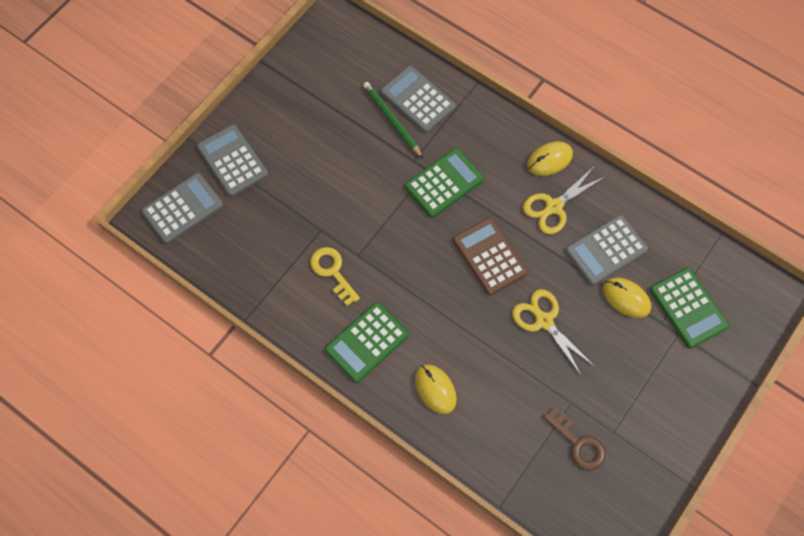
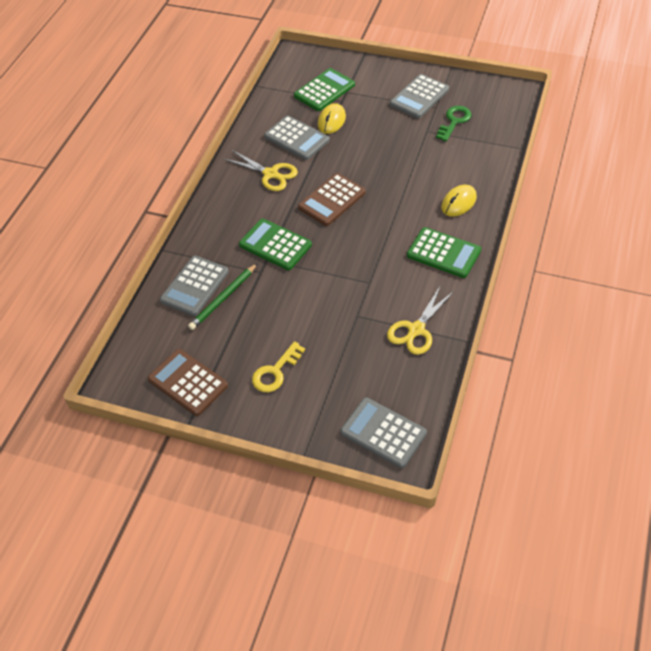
camera: 105 degrees left, 15 degrees down
(232, 161) = (313, 409): grey calculator -> grey calculator (419, 97)
(307, 71) = (188, 382): none -> brown calculator
(332, 272) = (393, 294): yellow key -> yellow key (275, 371)
(544, 321) = (371, 158): yellow scissors -> yellow scissors (416, 329)
(549, 160) = (227, 186): yellow mouse -> none
(578, 443) = (454, 121): brown key -> green key

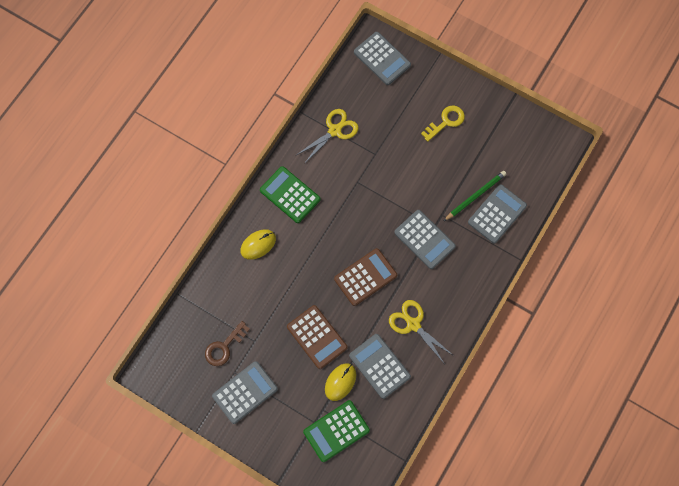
camera: 170 degrees left, 20 degrees up
(188, 382) = (510, 128): brown calculator -> brown calculator (317, 337)
(275, 245) = (424, 239): green calculator -> grey calculator
(454, 121) = (224, 347): green key -> brown key

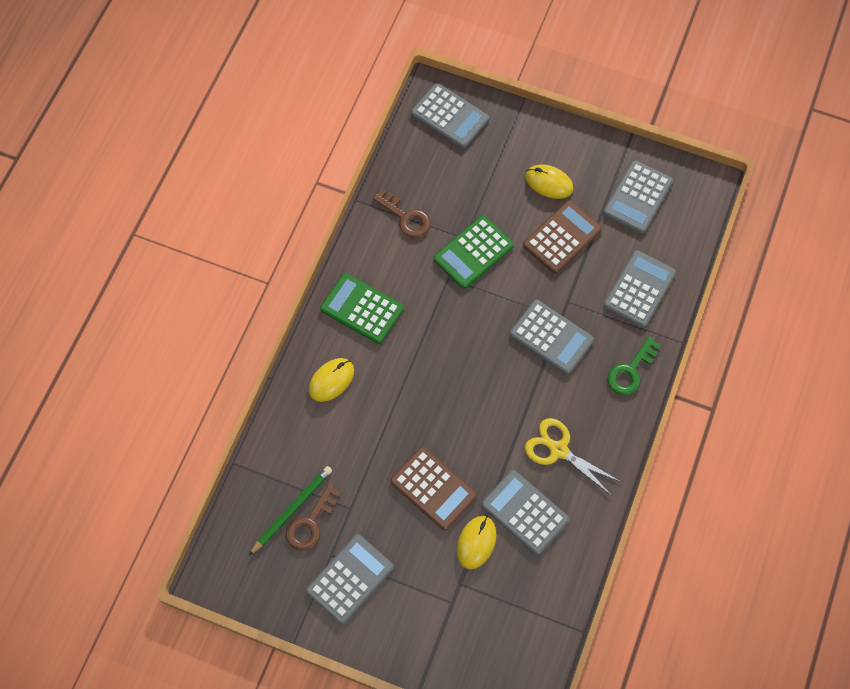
camera: 10 degrees left, 5 degrees down
(334, 131) = (405, 217): yellow scissors -> brown key
(336, 431) = (483, 608): green calculator -> green calculator (473, 252)
(365, 277) = (483, 399): brown calculator -> brown calculator (562, 237)
(446, 122) = (549, 183): yellow key -> yellow mouse
(475, 196) = (606, 271): green pencil -> green pencil (292, 509)
(478, 274) = (631, 371): none -> green key
(510, 143) = (637, 197): none -> grey calculator

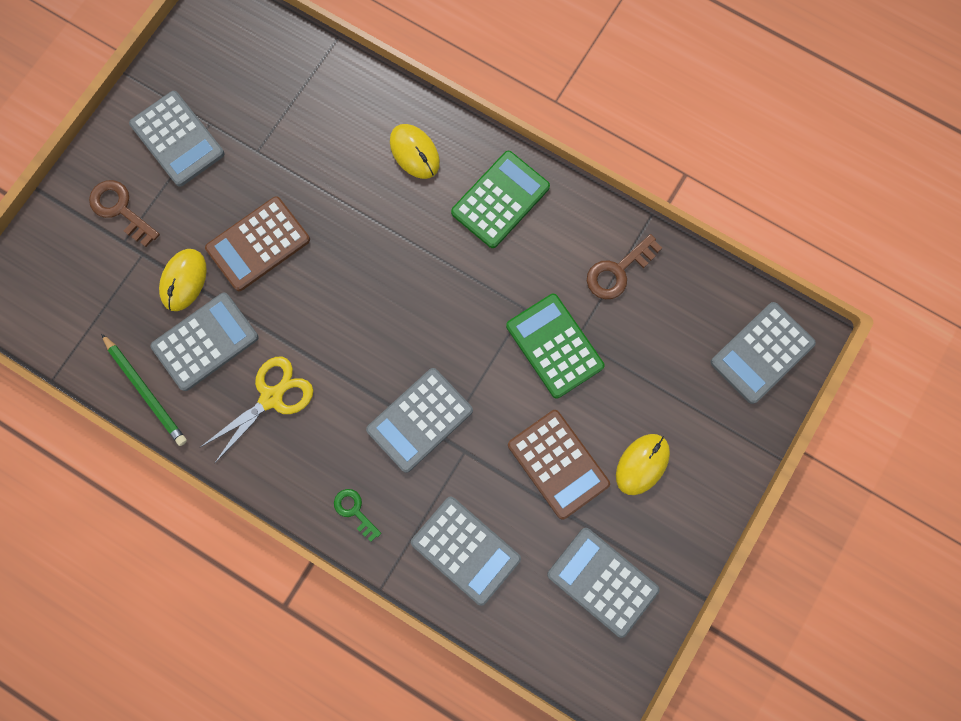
camera: 100 degrees right, 10 degrees up
(292, 509) = (270, 90): green pencil -> green pencil (146, 391)
(311, 523) = (250, 108): brown key -> brown key (120, 210)
(476, 542) = (183, 280): yellow mouse -> yellow mouse turned 75 degrees clockwise
(631, 371) = (354, 511): green key -> green key, size x0.66

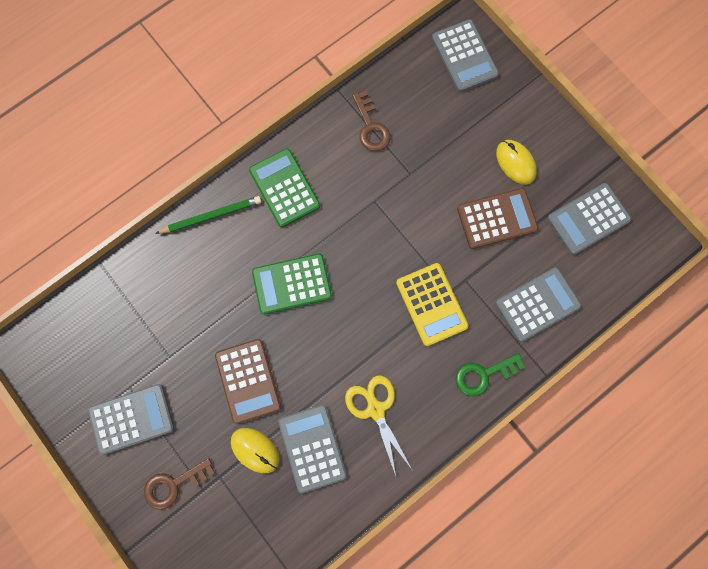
camera: 70 degrees left, 0 degrees up
(146, 391) = (335, 508): green pencil -> green pencil (211, 216)
(354, 511) = (483, 375): green key -> green key, size x1.52
(414, 152) = (221, 237): yellow mouse -> none
(419, 420) = (431, 304): grey calculator -> yellow calculator
(554, 346) = (410, 190): green calculator -> green calculator (292, 284)

